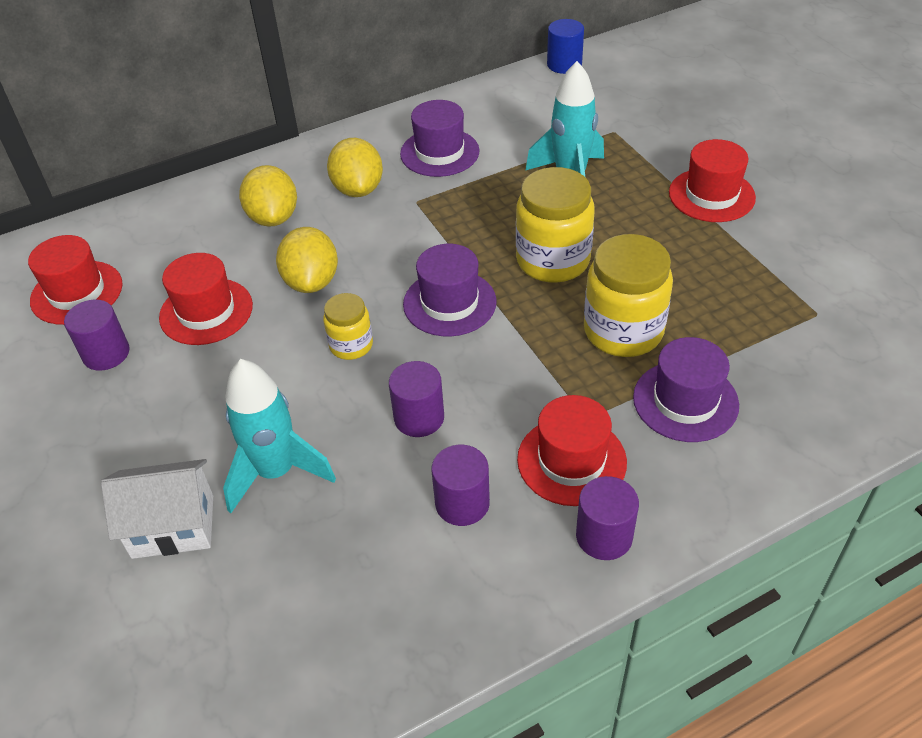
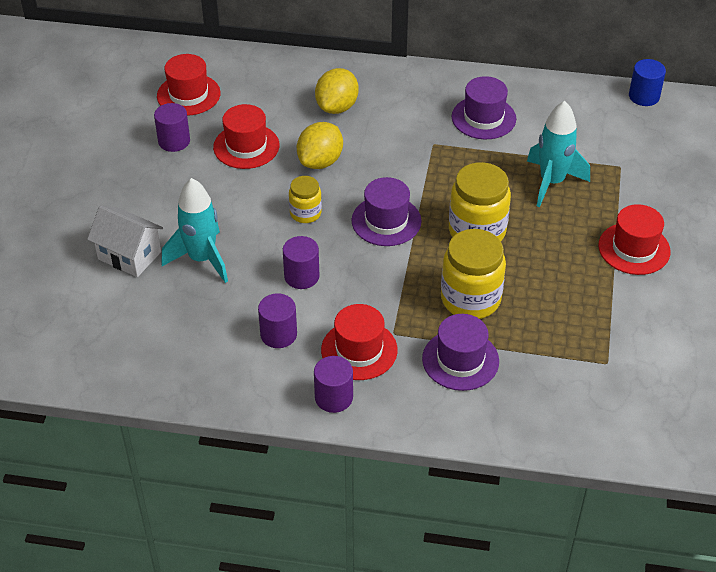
camera: 35 degrees right, 0 degrees up
(358, 189) = (406, 116): yellow lemon -> none

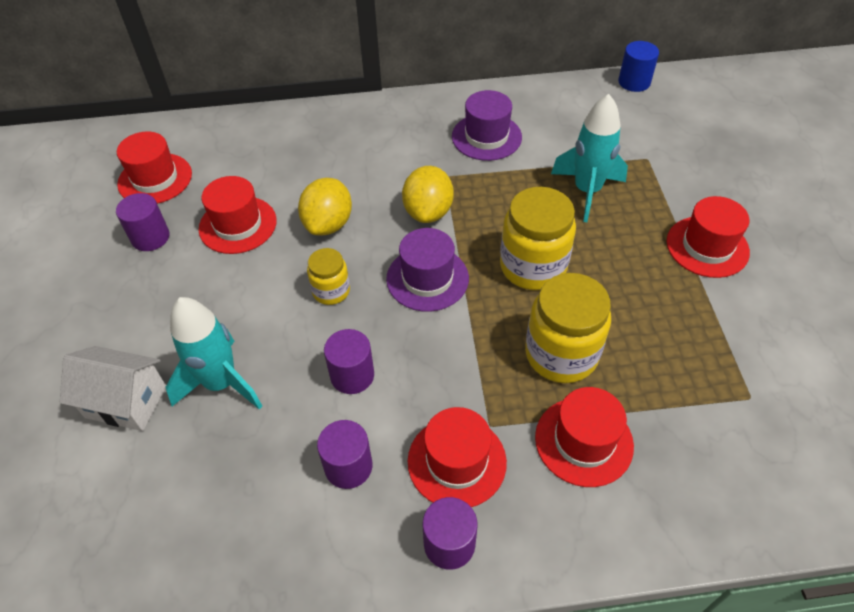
camera: 15 degrees left, 5 degrees up
(337, 107) = (327, 158): yellow lemon -> yellow lemon (428, 212)
(460, 360) = (584, 441): purple hat -> red hat

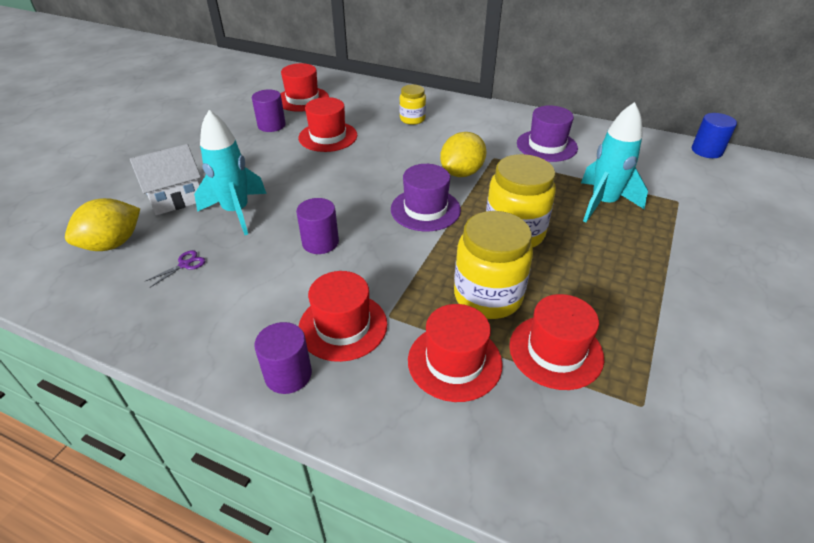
camera: 30 degrees right, 10 degrees down
(126, 402) = (176, 198): white house -> white house turned 75 degrees counterclockwise
(224, 483) = (184, 265): none -> purple scissors
(328, 224) = (385, 156): yellow lemon -> yellow lemon (113, 244)
(331, 291) = (352, 191): yellow jar -> yellow jar (412, 119)
(348, 466) = (267, 292): purple cylinder -> none
(707, 247) = (688, 278): red hat -> red hat (556, 351)

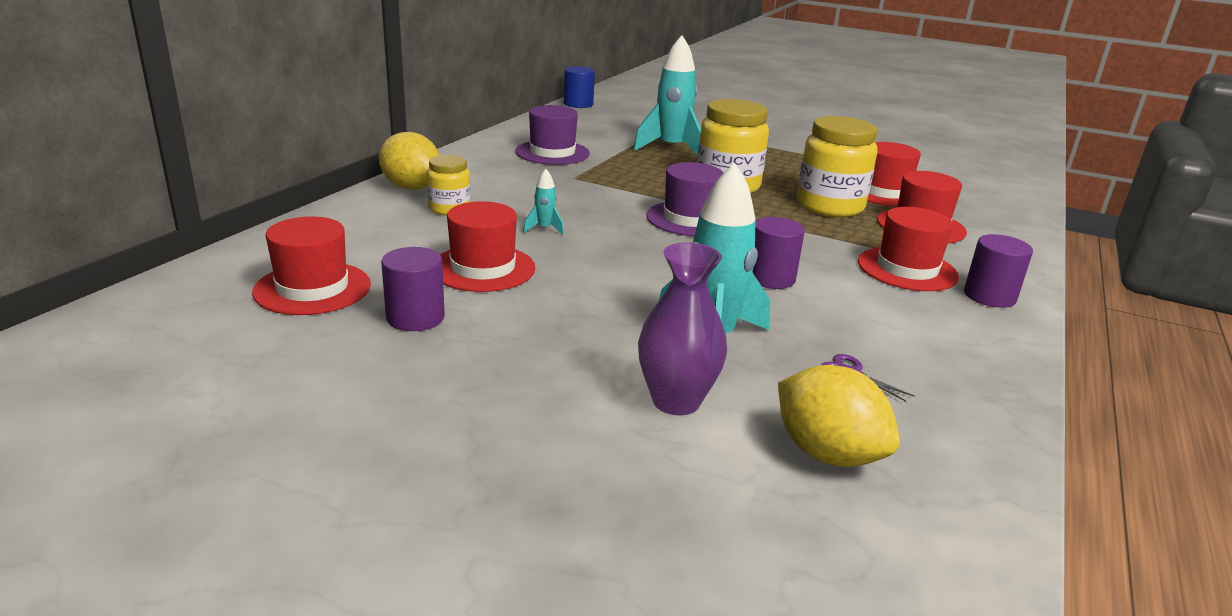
camera: 90 degrees left, 15 degrees down
(176, 198) = (676, 401): white house -> purple vase
(389, 151) = (544, 229): none -> turquoise rocket
(462, 173) = (608, 195): yellow lemon -> yellow lemon (411, 187)

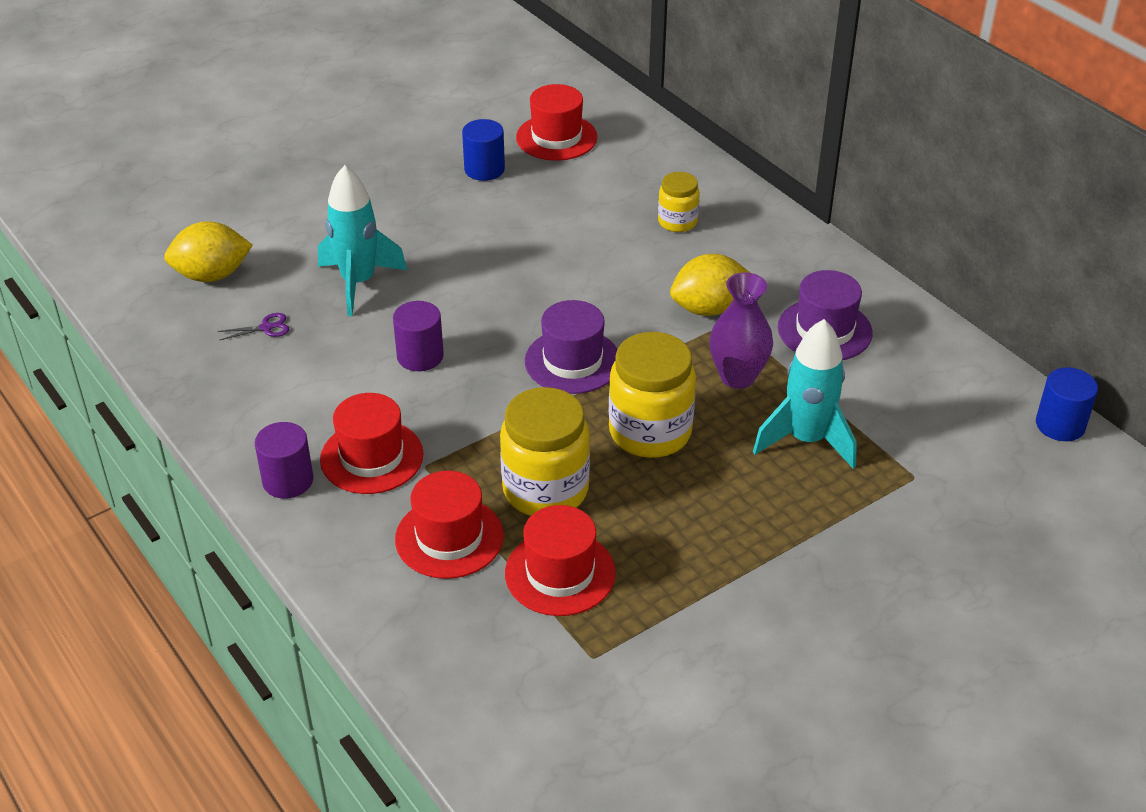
camera: 120 degrees right, 15 degrees up
(411, 187) = (745, 211): yellow lemon -> yellow lemon (708, 308)
(415, 317) = (484, 169): purple cylinder -> blue cylinder
(483, 268) = (541, 212): red hat -> none
(544, 229) = (601, 262): turquoise rocket -> none
(676, 401) = (306, 240): purple vase -> purple vase (737, 377)

